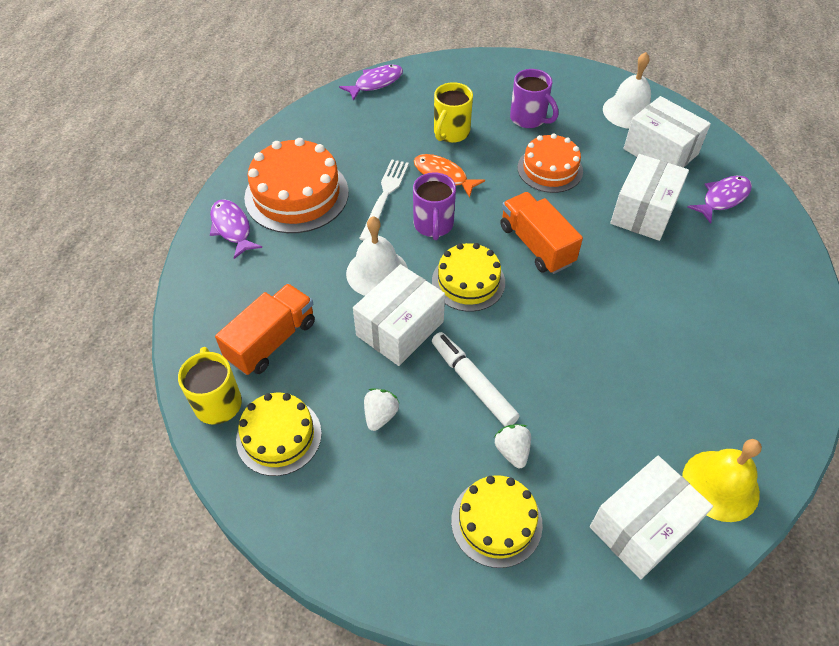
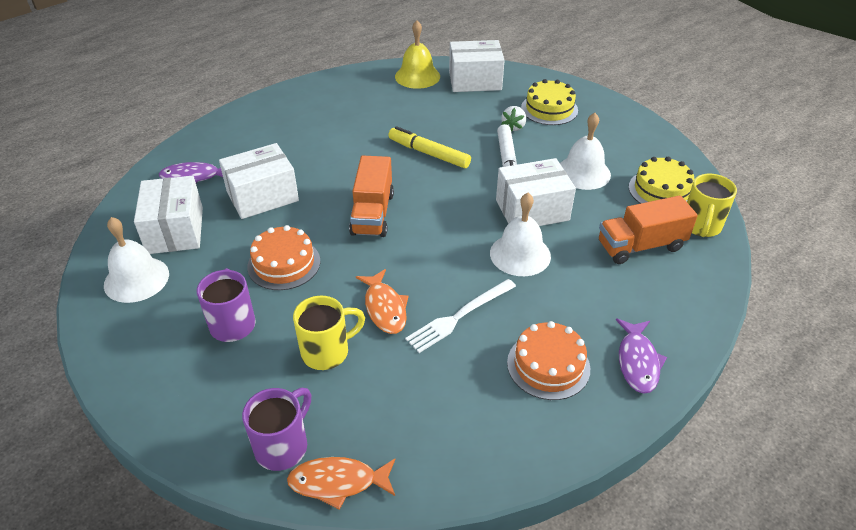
camera: 145 degrees left, 10 degrees down
(296, 194) = (548, 365): orange cake -> orange cake, size x0.65
(376, 83) = (338, 482): purple fish -> orange fish
(380, 415) = (583, 172): white strawberry -> white bell
(433, 225) = (438, 268): purple mug -> purple mug (283, 446)
(468, 281) = (452, 215): yellow cake -> none
(563, 347) = (429, 153): none -> yellow marker

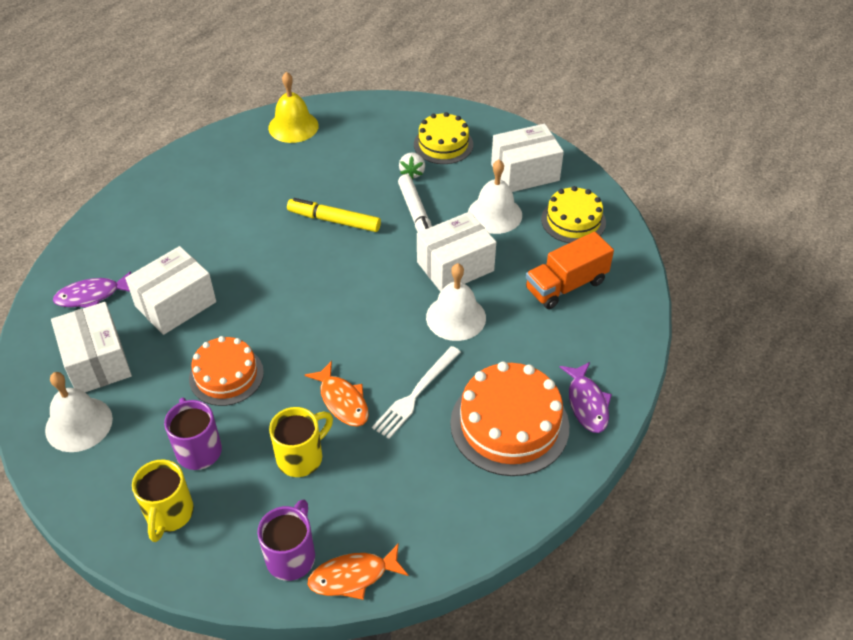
camera: 15 degrees left, 5 degrees up
(372, 214) = (298, 301): orange truck -> none
(475, 80) = (357, 122): white box -> white box (525, 172)
(548, 365) = (509, 424): orange cake -> orange cake, size x1.54
(700, 226) = (617, 253): yellow mug -> yellow mug (169, 514)

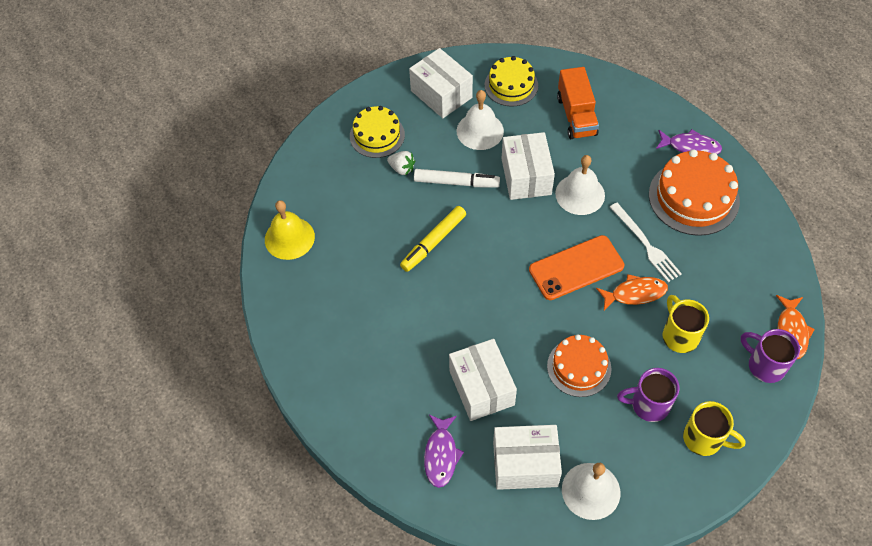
camera: 65 degrees left, 10 degrees up
(354, 340) = (576, 268): none -> orange phone
(525, 172) = (441, 94): white box -> white box turned 45 degrees counterclockwise

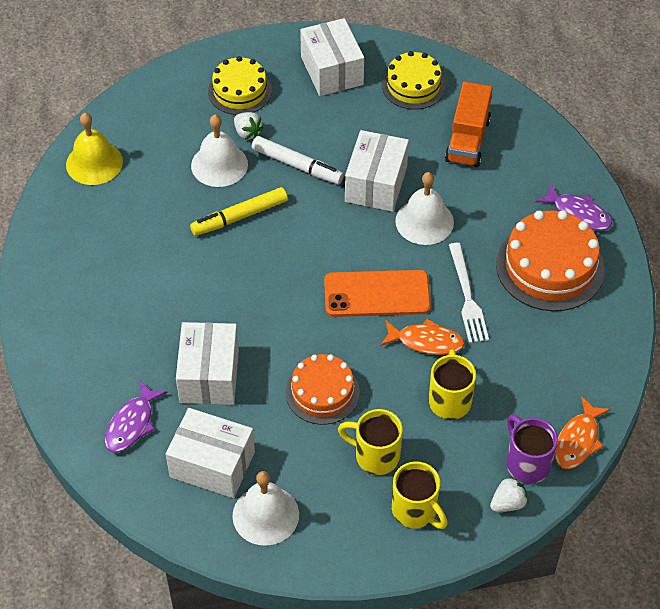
camera: 20 degrees right, 5 degrees down
(480, 131) = (352, 121): white bell -> white bell (219, 165)
(648, 405) = (375, 456): purple mug -> yellow mug
(769, 404) = (508, 503): none -> white strawberry

